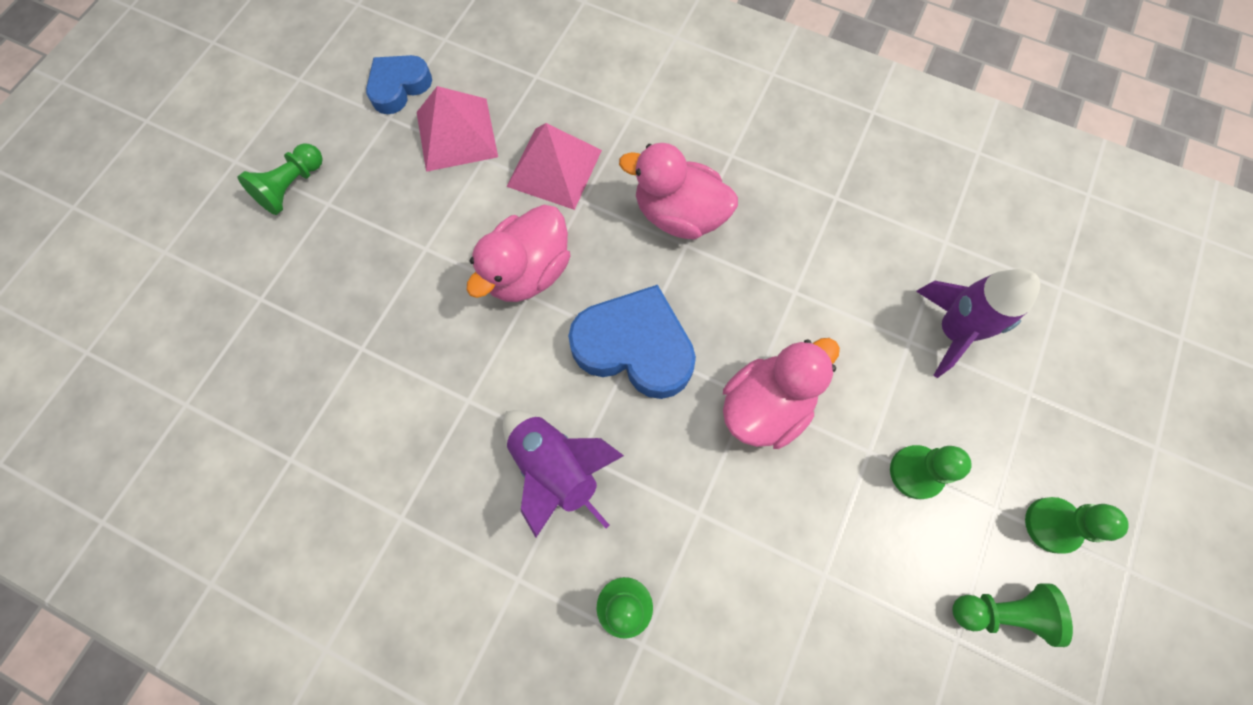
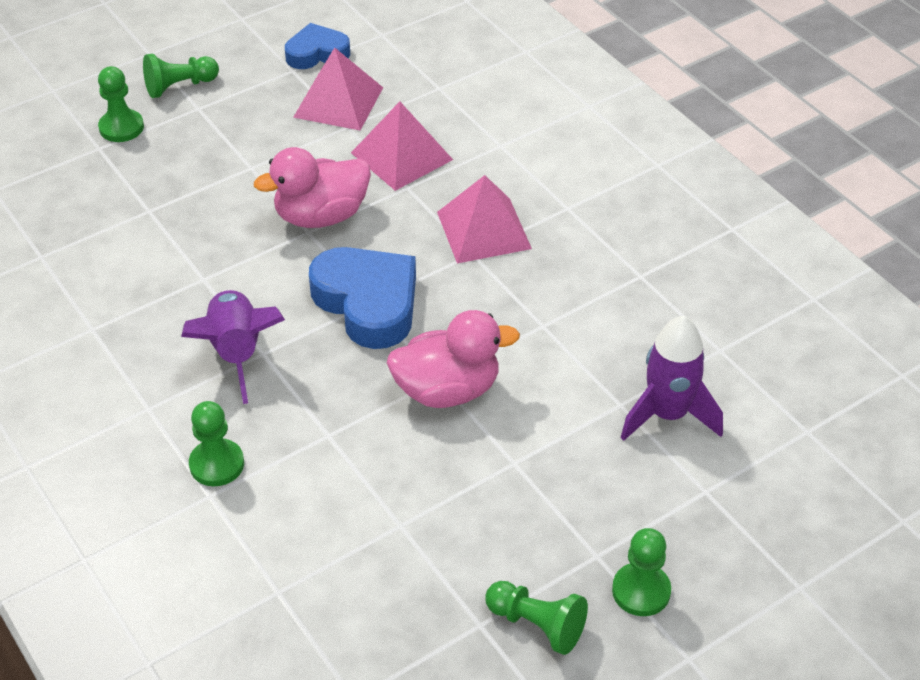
camera: 30 degrees right, 25 degrees down
(679, 214) = (483, 230): pink duck -> pink pyramid
(916, 472) = (544, 496): green pawn -> green pawn (121, 127)

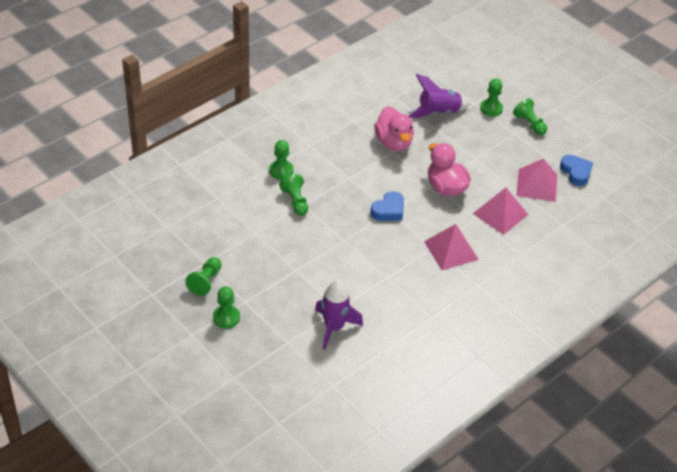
camera: 80 degrees right, 0 degrees up
(236, 353) = (347, 169): purple rocket -> purple rocket (438, 113)
(317, 447) = (295, 201): none -> green pawn
(368, 303) = (388, 210): blue heart -> blue heart, size x0.61
(447, 390) = (336, 243): pink duck -> pink duck (393, 142)

